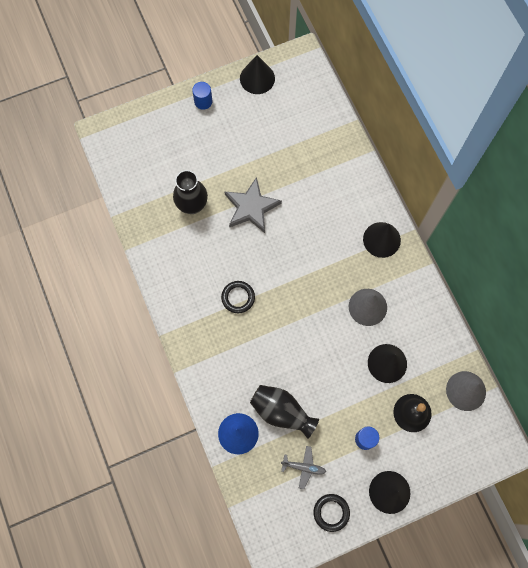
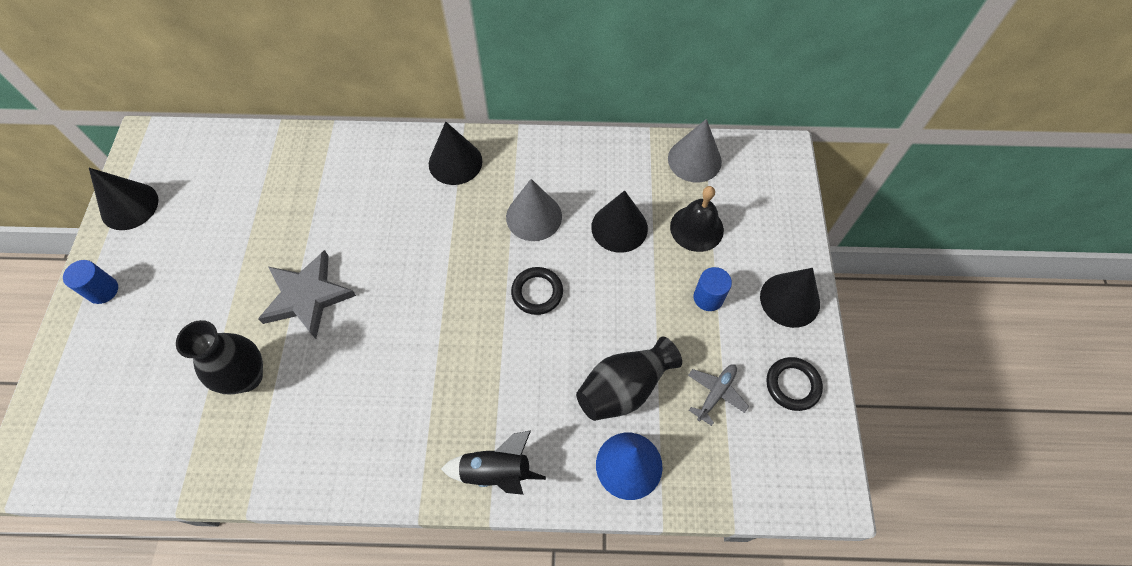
camera: 65 degrees left, 10 degrees down
(202, 362) = (496, 472): none -> black rocket
(238, 297) = (427, 374): black ring -> black ring (537, 292)

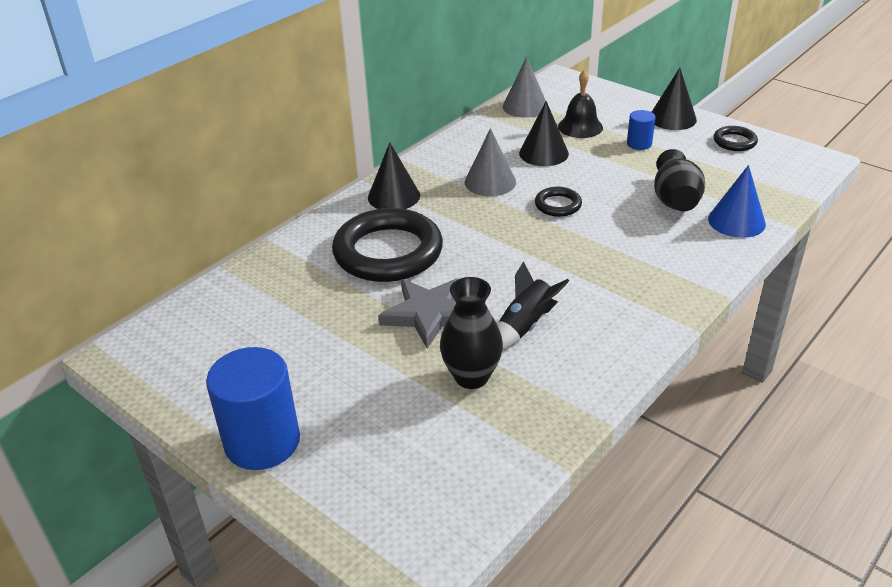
camera: 50 degrees left, 25 degrees down
(103, 290) = (262, 442): blue cylinder -> blue cylinder, size x2.03
(129, 206) = (183, 391): black cone -> none
(371, 213) = (388, 252): none -> black ring
(496, 472) = (690, 278): black rocket -> black rocket (525, 326)
(716, 393) = (714, 169): grey plane -> none

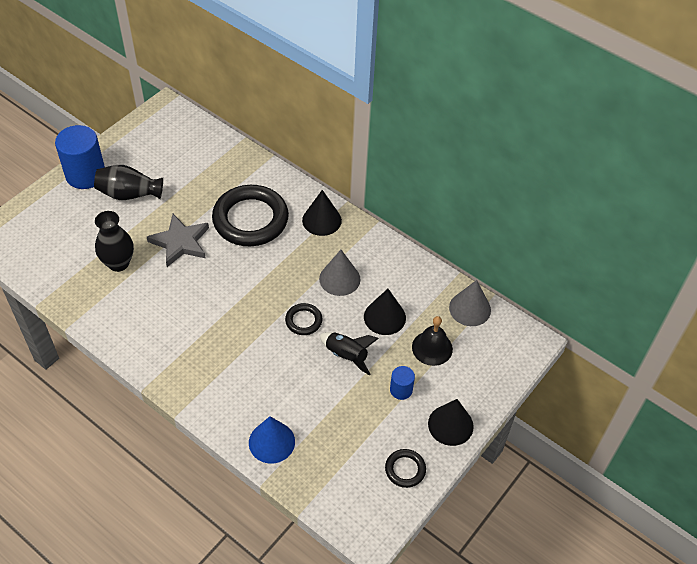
camera: 85 degrees right, 15 degrees up
(525, 326) = (161, 292): black rocket -> black rocket (346, 356)
(675, 200) = (306, 403): black vase -> black vase (129, 194)

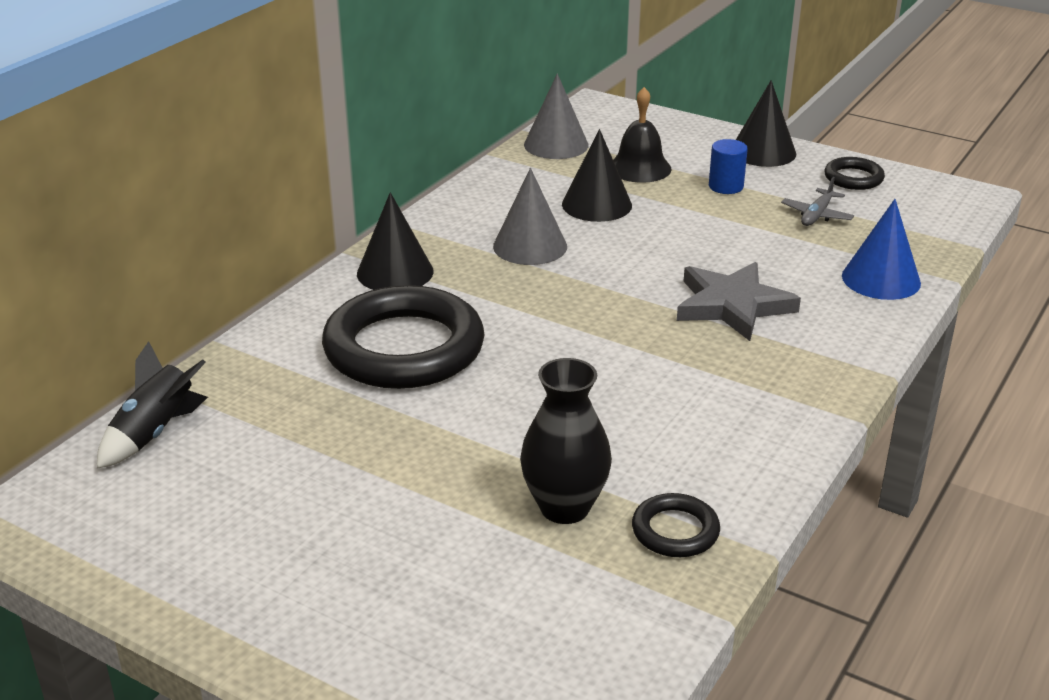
camera: 95 degrees left, 20 degrees down
(85, 175) = (275, 623): blue cylinder -> none
(129, 194) = (343, 529): black vase -> none
(180, 242) = (483, 428): grey star -> grey star (732, 305)
(303, 321) = (633, 271): black ring -> black ring (675, 531)
(346, 356) = (686, 230): black rocket -> black rocket (155, 433)
(355, 431) = (816, 215): none -> grey plane

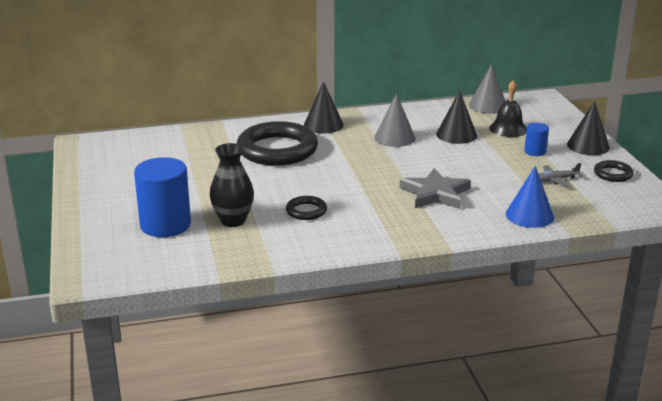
camera: 45 degrees right, 5 degrees down
(155, 433) = (155, 138): black rocket -> none
(478, 583) = (165, 225): none -> blue cylinder
(675, 531) = (255, 246): black ring -> black ring (306, 211)

